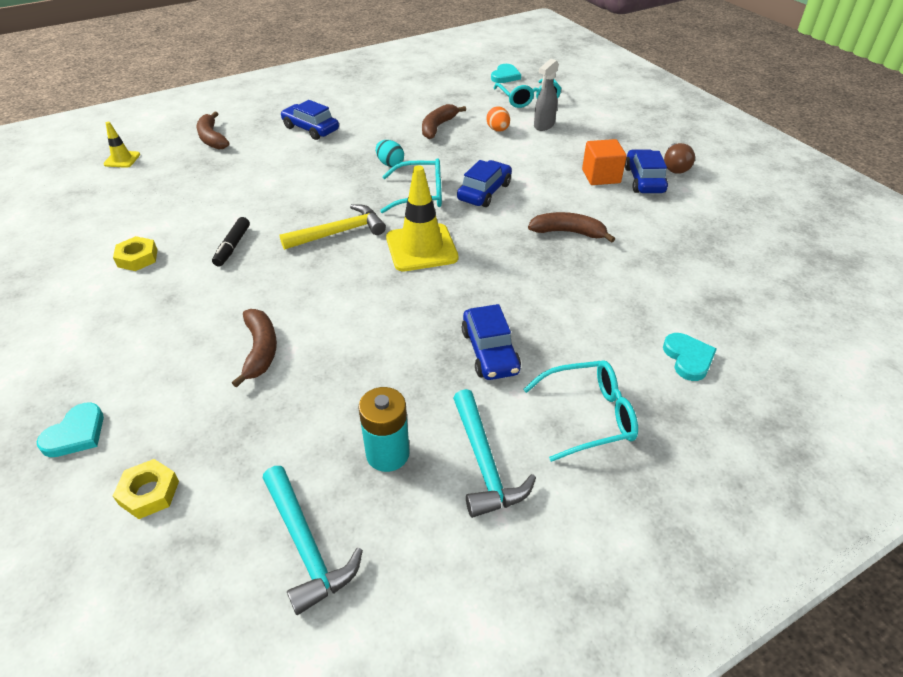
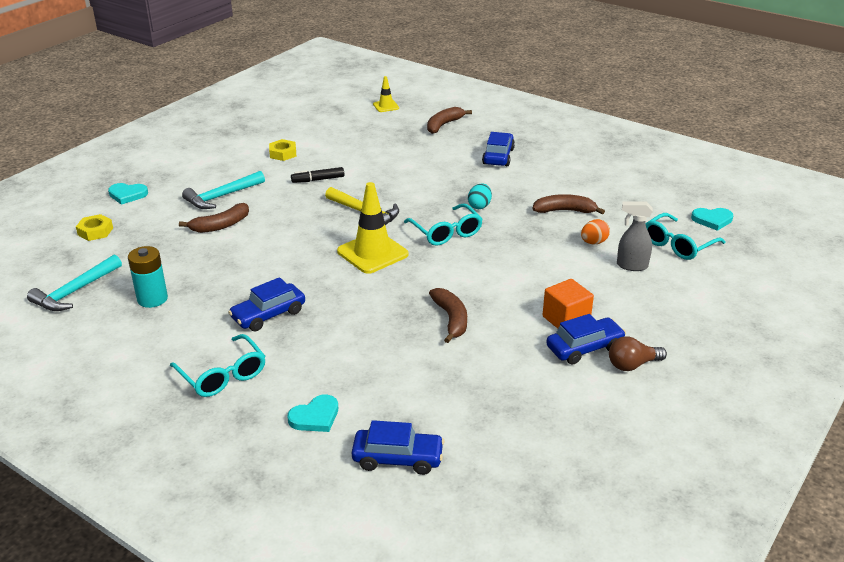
camera: 65 degrees right, 10 degrees down
(484, 192) = (478, 261): blue car -> blue car (397, 458)
(484, 463) = (159, 338): turquoise hammer -> turquoise hammer (222, 196)

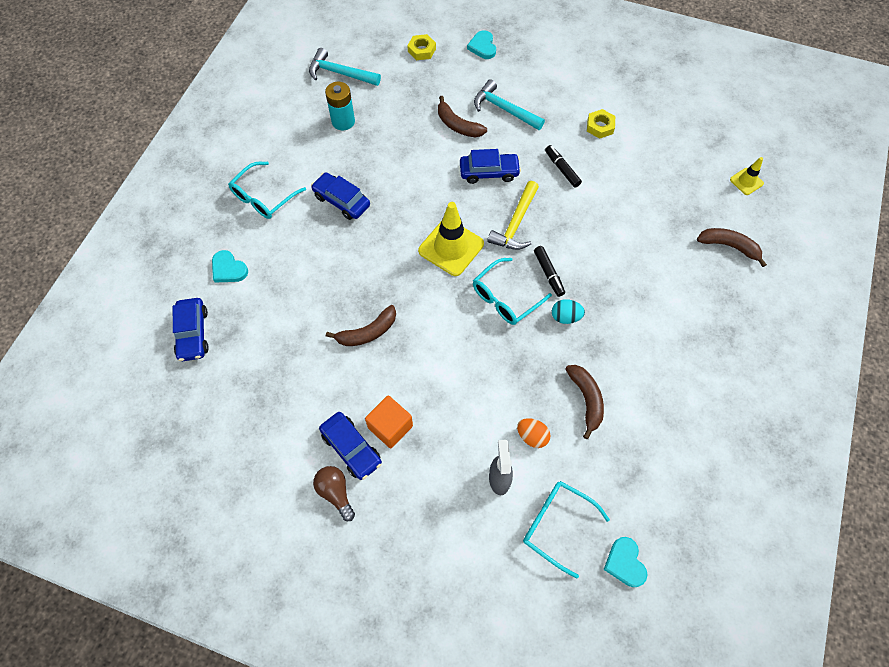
camera: 75 degrees right, 30 degrees up
(430, 206) = (548, 273): none -> black marker
(498, 156) = (679, 314): blue car -> blue car (489, 172)

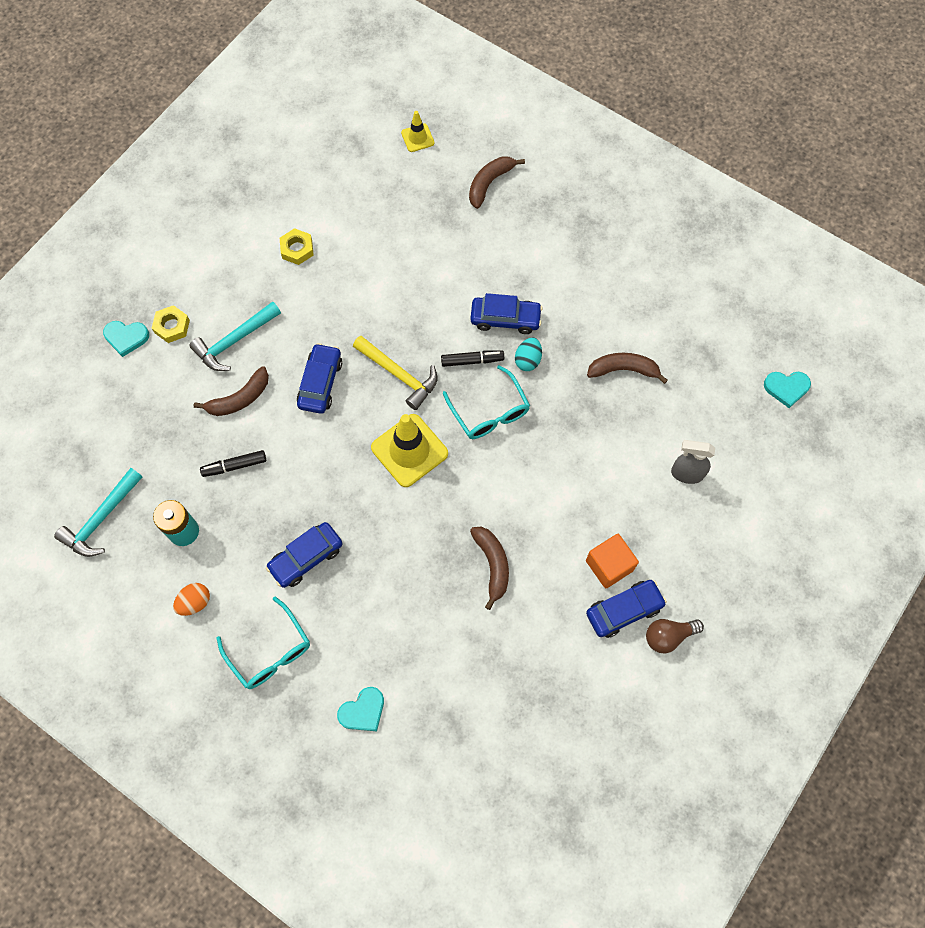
camera: 75 degrees left, 5 degrees up
(193, 333) = (441, 766): blue car -> blue car (505, 319)
(422, 50) = (102, 410): yellow nut -> yellow nut (172, 326)
(532, 436) = (650, 431): orange egg -> orange egg (195, 602)
(556, 525) = (741, 435): turquoise glasses -> none
(562, 169) = (342, 306): black marker -> black marker (234, 466)

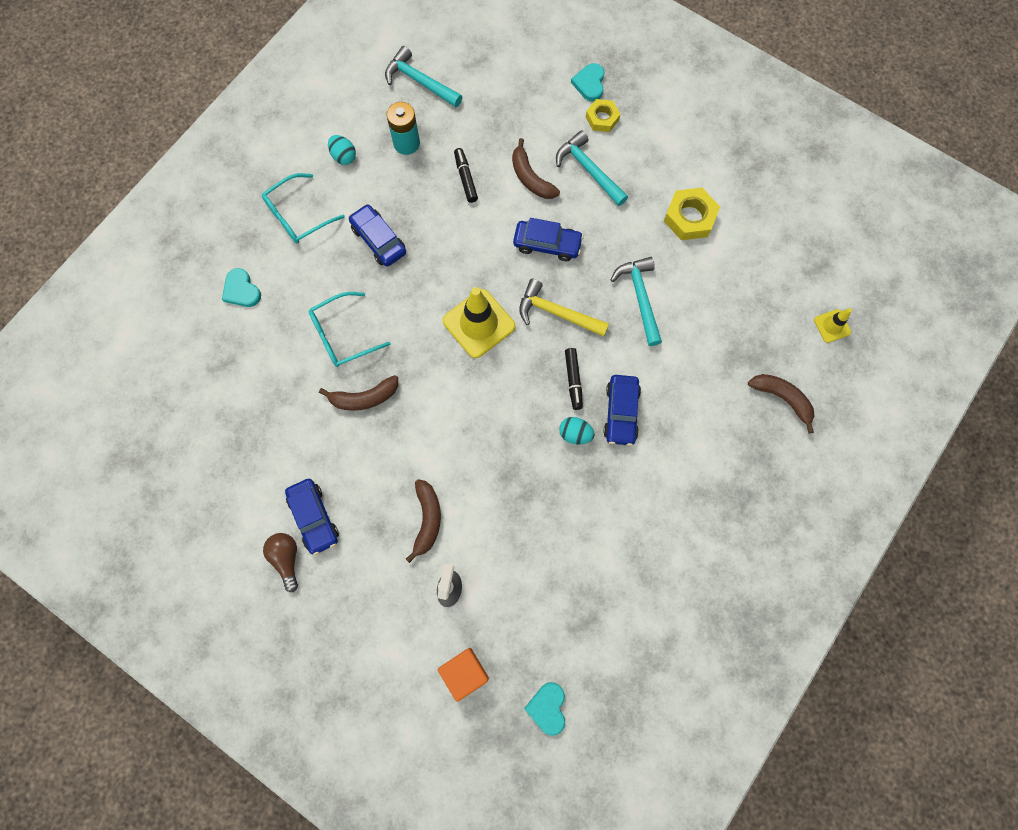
camera: 90 degrees right, 5 degrees up
(195, 602) = (344, 156): orange egg -> turquoise egg
(297, 249) = (689, 217): yellow nut -> yellow nut, size x1.53
(384, 297) = (640, 298): none -> turquoise hammer
(399, 375) = (557, 313): yellow hammer -> yellow hammer turned 75 degrees clockwise
(489, 412) = (518, 396): turquoise glasses -> turquoise glasses (342, 335)
(609, 565) = (358, 505): orange cube -> orange cube (464, 672)
(623, 370) = (566, 530): brown banana -> brown banana (427, 520)

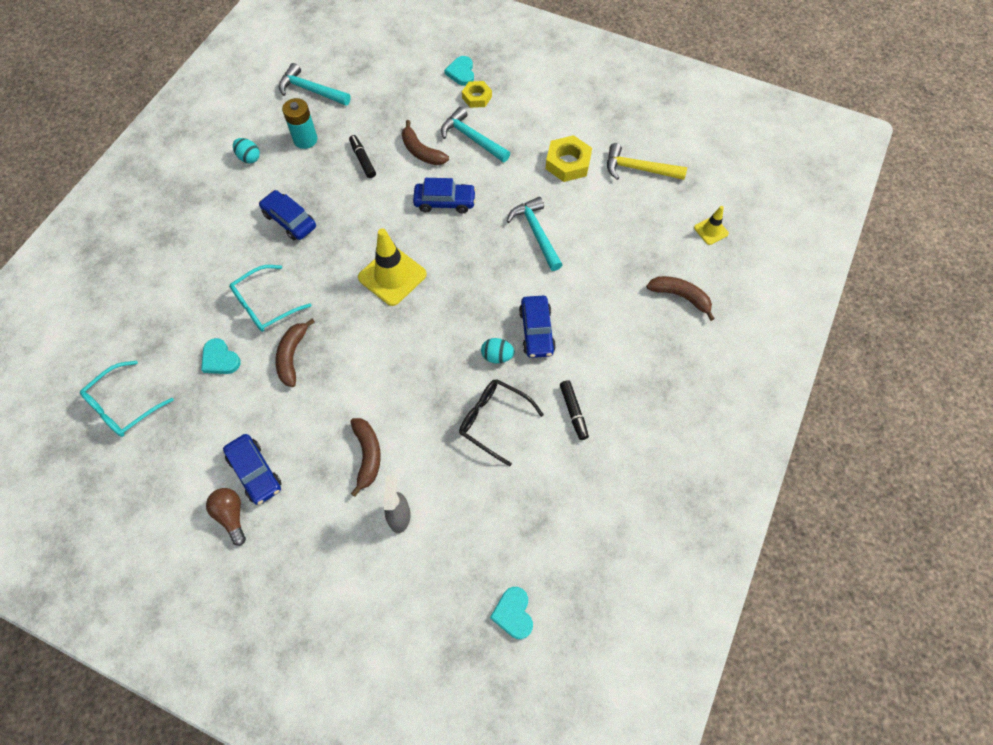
camera: 10 degrees left, 10 degrees down
(241, 290) = (164, 281): turquoise heart -> turquoise heart (220, 359)
(298, 216) = (211, 211): turquoise glasses -> turquoise glasses (123, 406)
(364, 398) = (292, 356): brown banana -> brown banana turned 120 degrees clockwise
(464, 672) = (425, 594): orange cube -> none
(557, 313) = (463, 256): yellow hammer -> yellow hammer (638, 169)
(560, 504) = (493, 420): none -> black glasses
(573, 380) = (487, 310): black marker -> black marker (573, 412)

